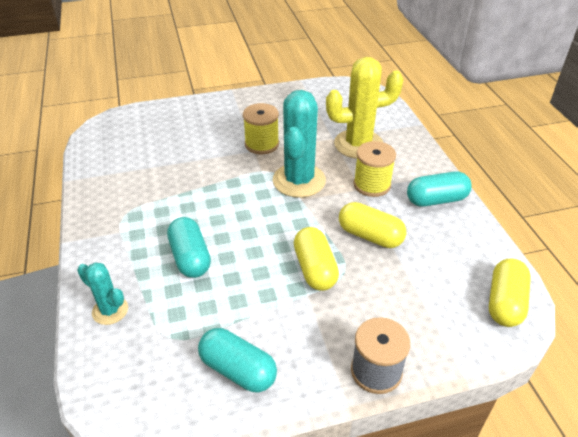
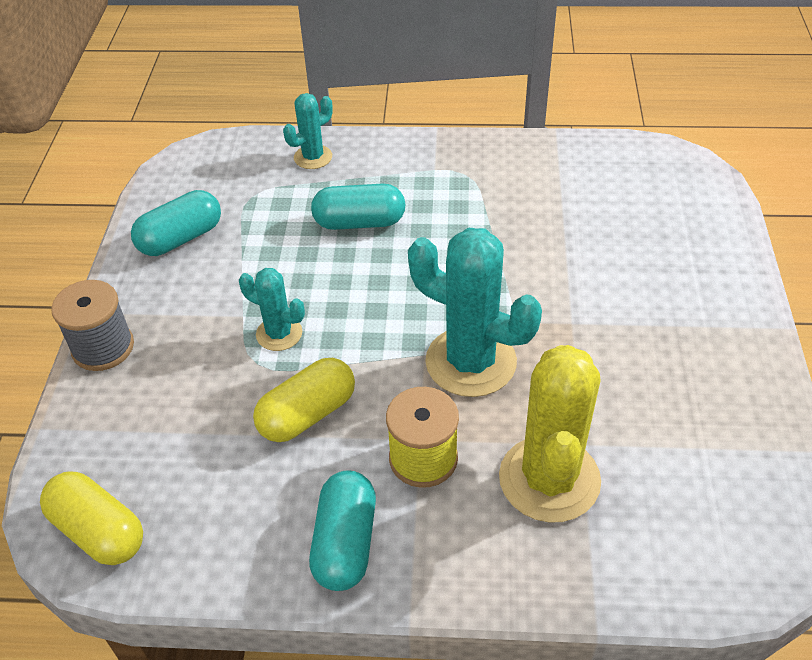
camera: 110 degrees right, 5 degrees up
(262, 144) = (587, 336): yellow spool -> none
(315, 269) = (279, 334): yellow capsule -> turquoise cactus

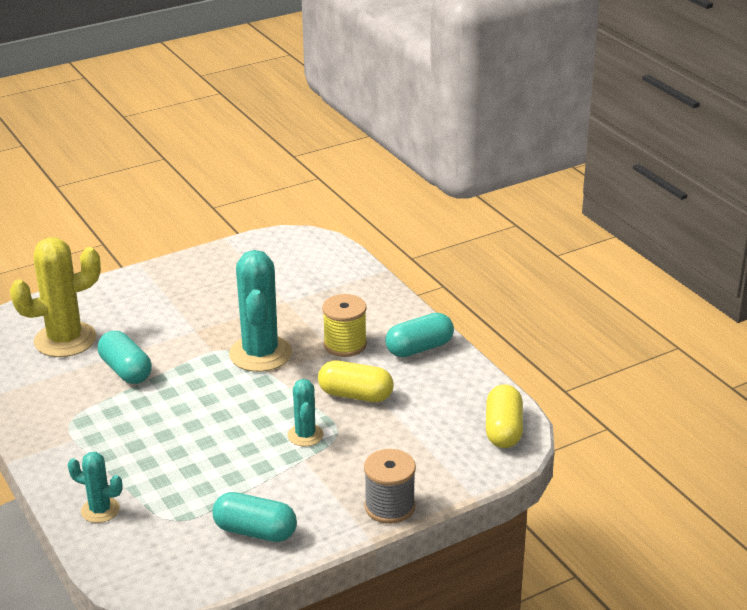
camera: 125 degrees left, 15 degrees down
(359, 222) = (166, 449): turquoise capsule -> turquoise capsule (126, 370)
(549, 479) = (318, 304): yellow cactus -> yellow cactus (65, 340)

